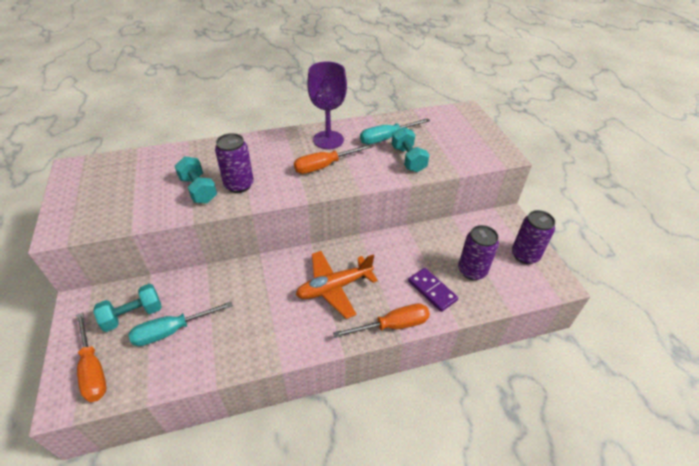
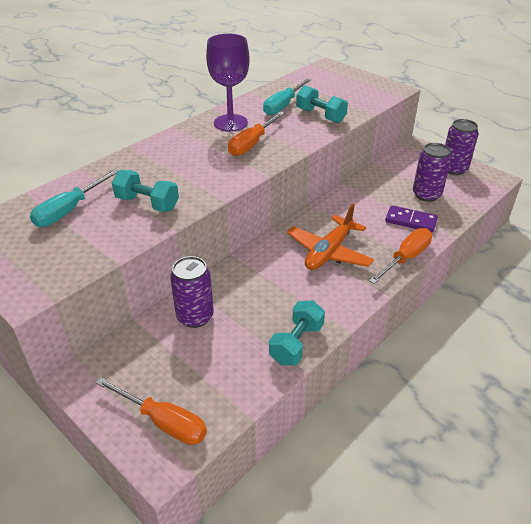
camera: 30 degrees left, 5 degrees down
(133, 315) = (154, 359): turquoise dumbbell -> turquoise dumbbell (296, 343)
(172, 331) = (212, 352): turquoise screwdriver -> turquoise screwdriver (69, 210)
(239, 185) = (185, 185): purple can -> purple can (195, 316)

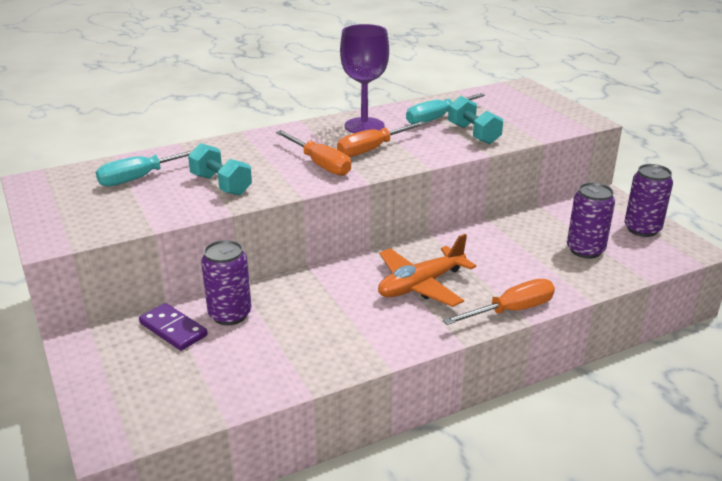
camera: 20 degrees right, 10 degrees down
(163, 422) = (135, 402): orange screwdriver -> orange screwdriver (320, 164)
(296, 343) = (321, 366): turquoise dumbbell -> none
(411, 221) = (545, 273): purple domino -> purple domino (173, 329)

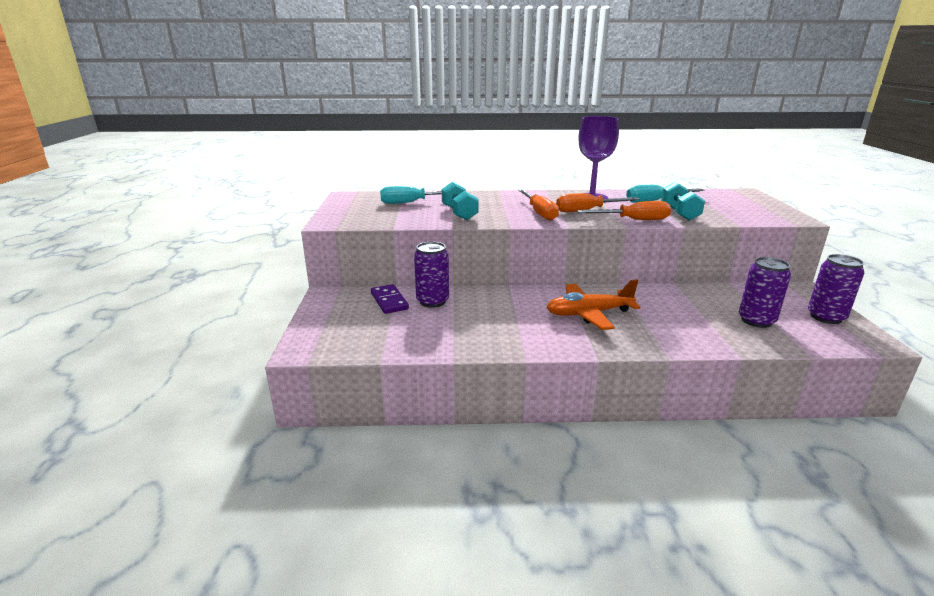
camera: 25 degrees right, 5 degrees down
(511, 310) = (657, 346): orange screwdriver -> orange screwdriver (634, 220)

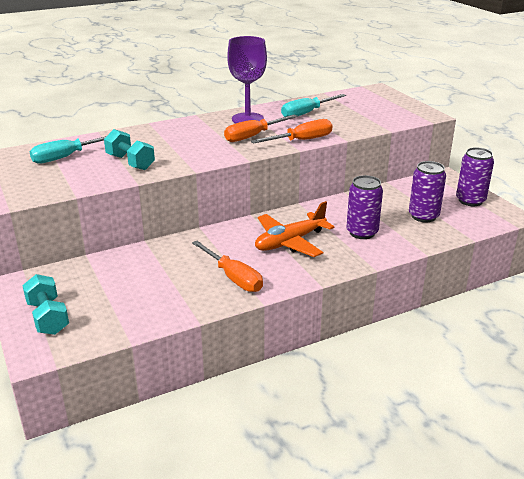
camera: 25 degrees left, 5 degrees up
(389, 301) = (91, 274): purple domino -> none
(432, 301) = (136, 264): purple can -> purple can (362, 232)
(539, 213) = (210, 147): orange screwdriver -> orange screwdriver (233, 277)
(679, 213) = (335, 125): turquoise dumbbell -> turquoise dumbbell (48, 317)

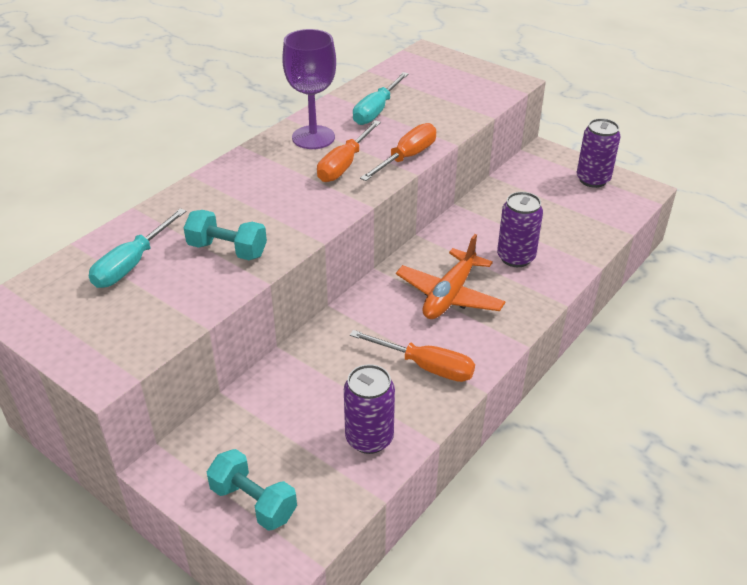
camera: 25 degrees left, 10 degrees up
(423, 216) = (561, 215): purple can -> purple can (369, 438)

